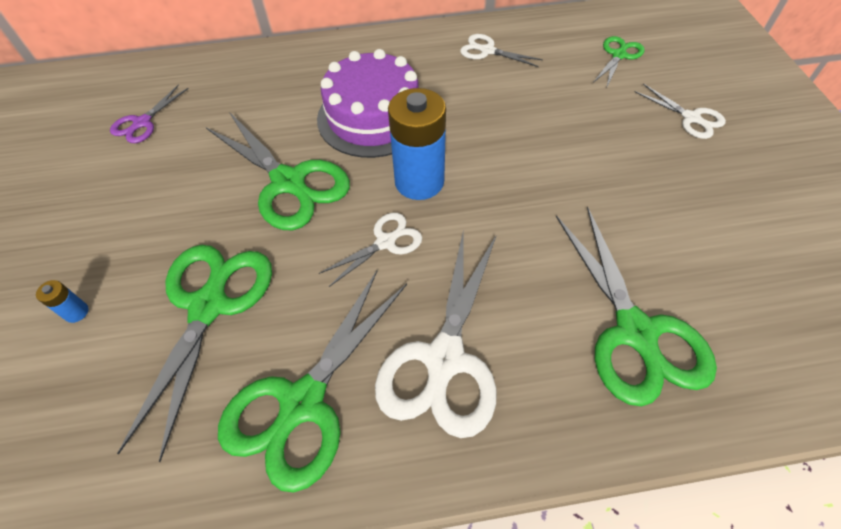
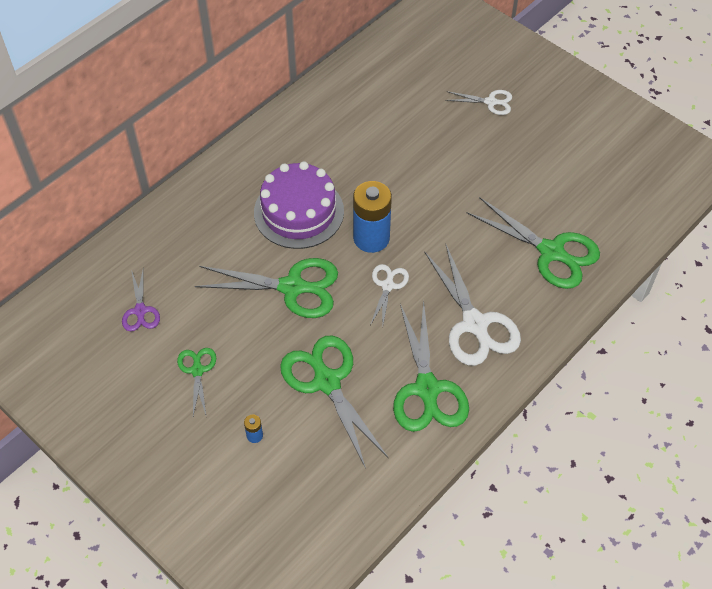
camera: 40 degrees left, 0 degrees up
(486, 51) = (325, 117): white scissors -> none
(619, 55) = (414, 74): green scissors -> green scissors (197, 370)

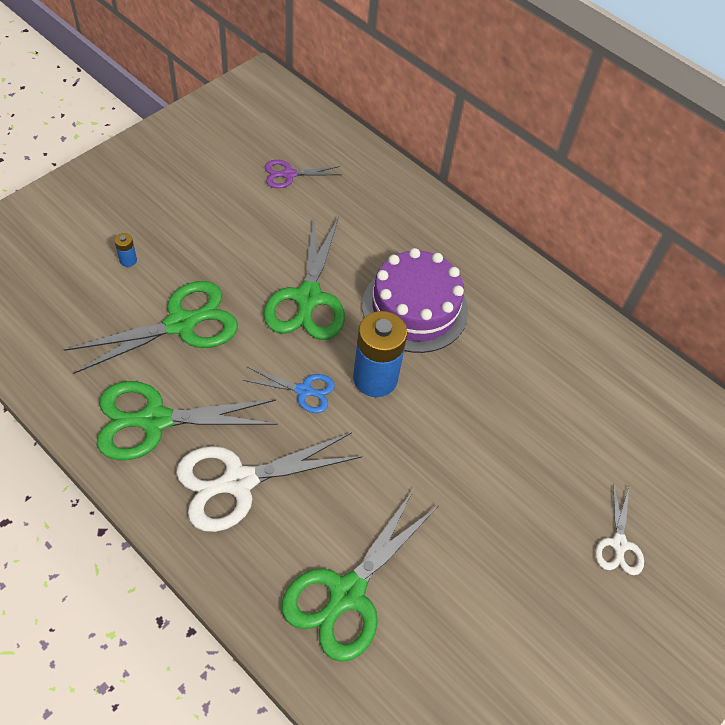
camera: 85 degrees right, 0 degrees up
(197, 370) = (213, 217): green scissors -> none
(388, 285) = (304, 391): white scissors -> blue scissors

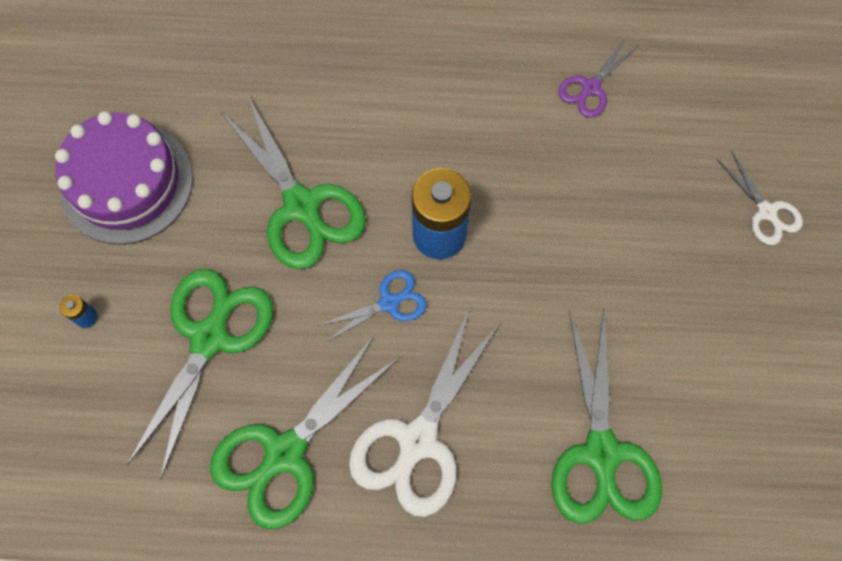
camera: 35 degrees left, 15 degrees up
(288, 174) = (149, 86): purple scissors -> purple scissors (590, 88)
(415, 308) = (407, 132): purple cake -> purple cake (126, 182)

